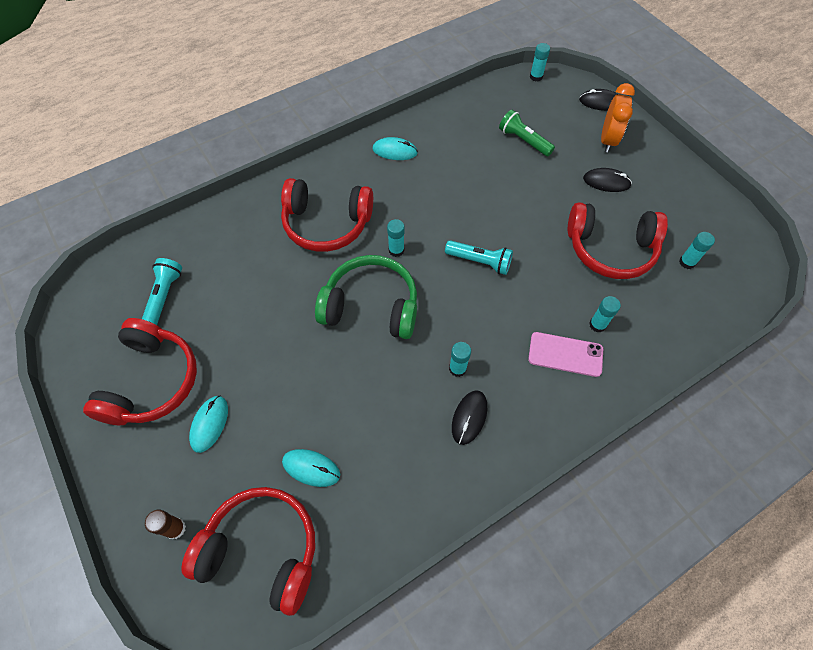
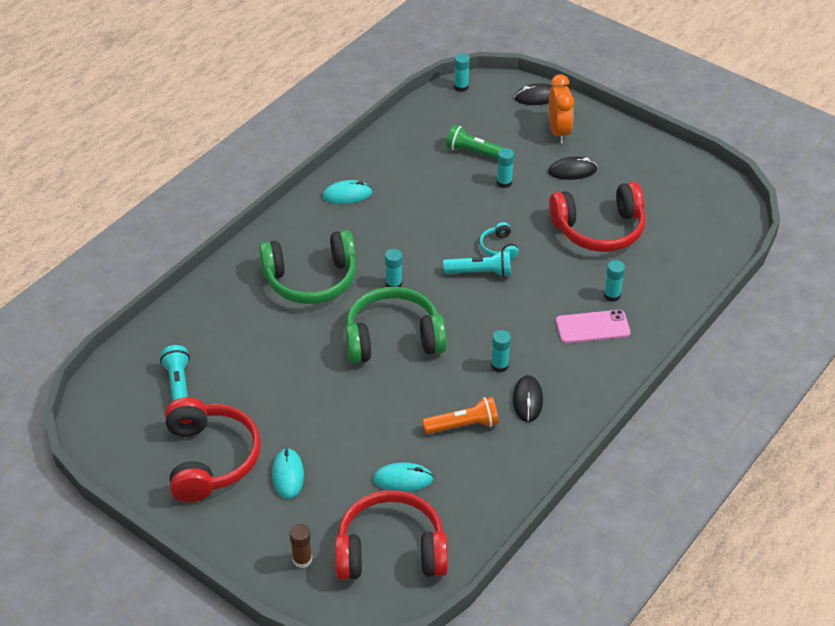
camera: 20 degrees left, 15 degrees down
(327, 224) = (311, 279): red headphones -> green headphones
(395, 425) = (463, 425): none -> orange flashlight
(507, 240) = (499, 247): none -> turquoise headphones
(687, 262) = (673, 222): turquoise glue stick -> turquoise glue stick (504, 183)

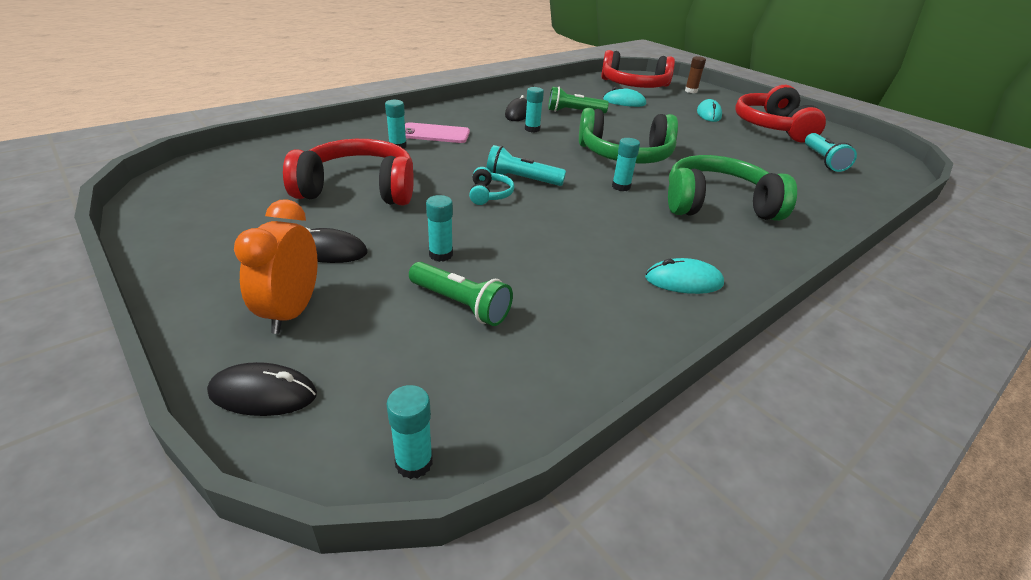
camera: 170 degrees left, 10 degrees down
(463, 425) = (574, 112): orange flashlight -> green flashlight

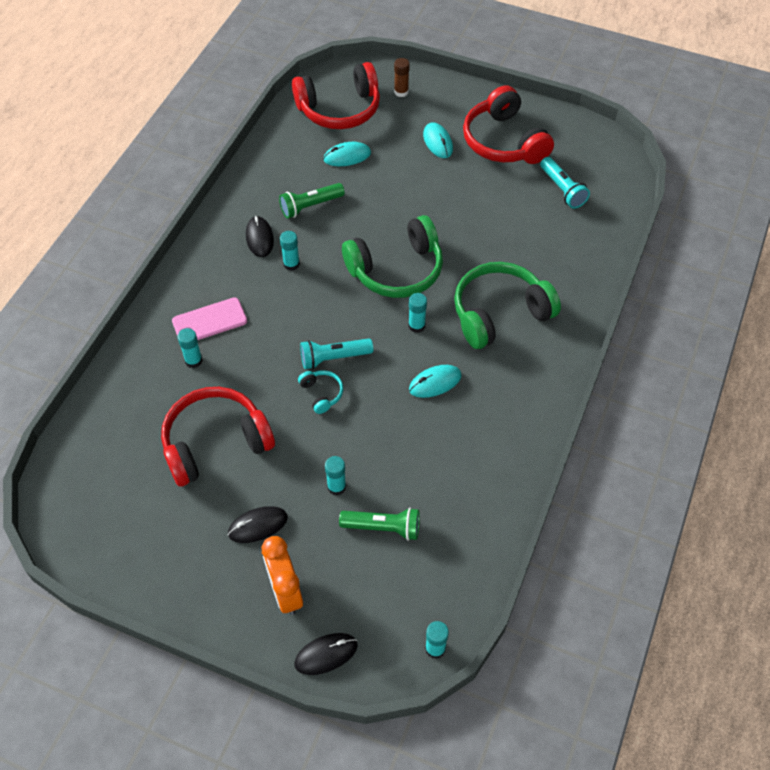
camera: 25 degrees left, 20 degrees up
(683, 281) = (509, 426): turquoise mouse -> turquoise mouse (435, 383)

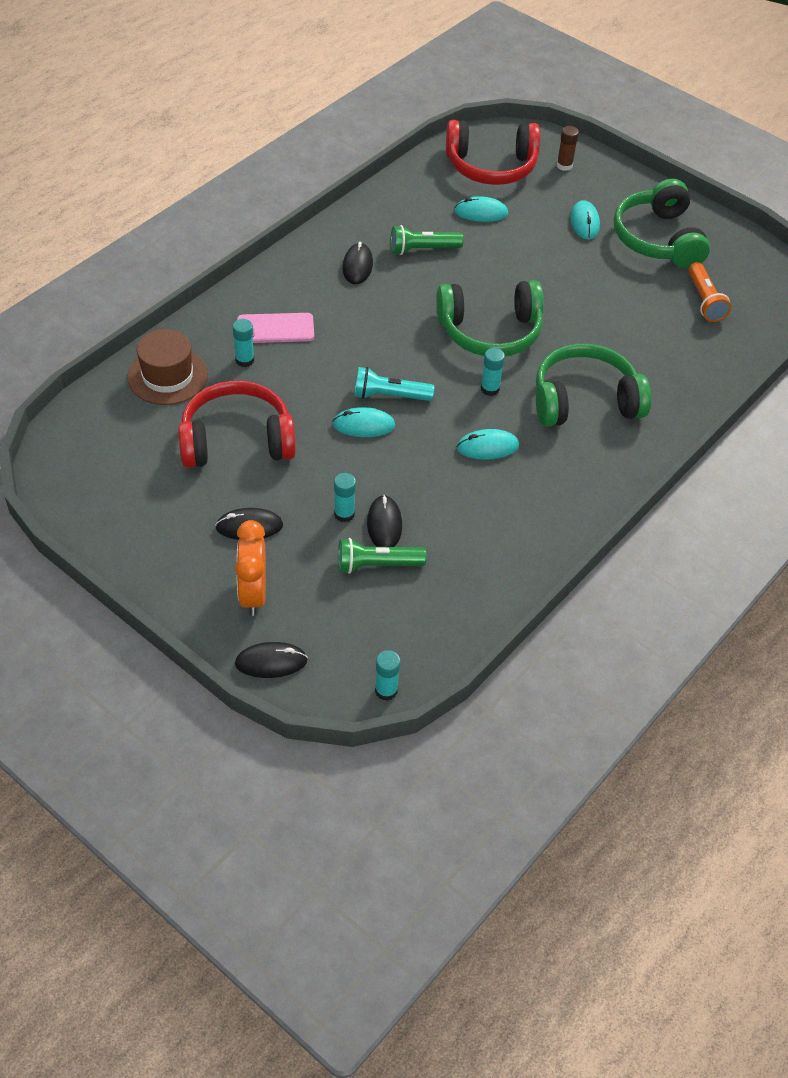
camera: 15 degrees right, 5 degrees down
(129, 397) = (167, 376): none -> brown hat
(291, 264) = (381, 298): turquoise glue stick -> none
(321, 394) = (363, 425): turquoise headphones -> turquoise mouse
(375, 486) = (384, 524): none -> black mouse
(383, 527) = (377, 565): green flashlight -> green flashlight turned 150 degrees clockwise
(504, 141) = (658, 239): red headphones -> green headphones
(562, 189) = (704, 300): turquoise flashlight -> orange flashlight

